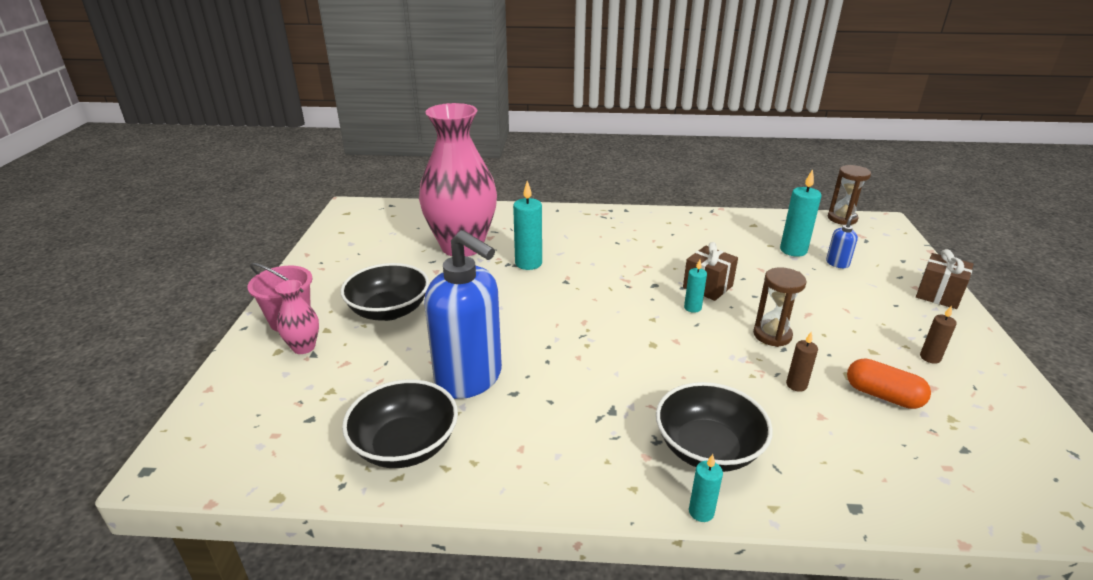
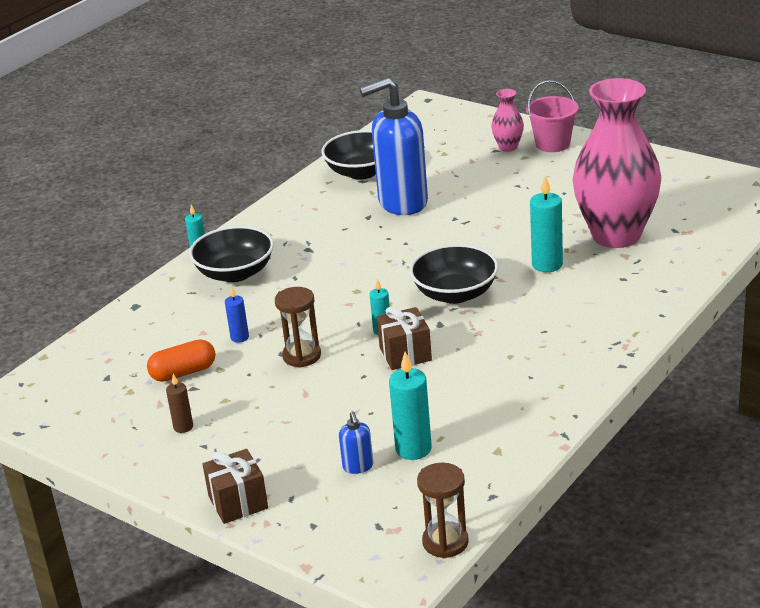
camera: 125 degrees right, 0 degrees up
(389, 310) = (528, 184): black bowl -> black bowl (455, 294)
(796, 385) = (239, 337): brown candle -> blue candle

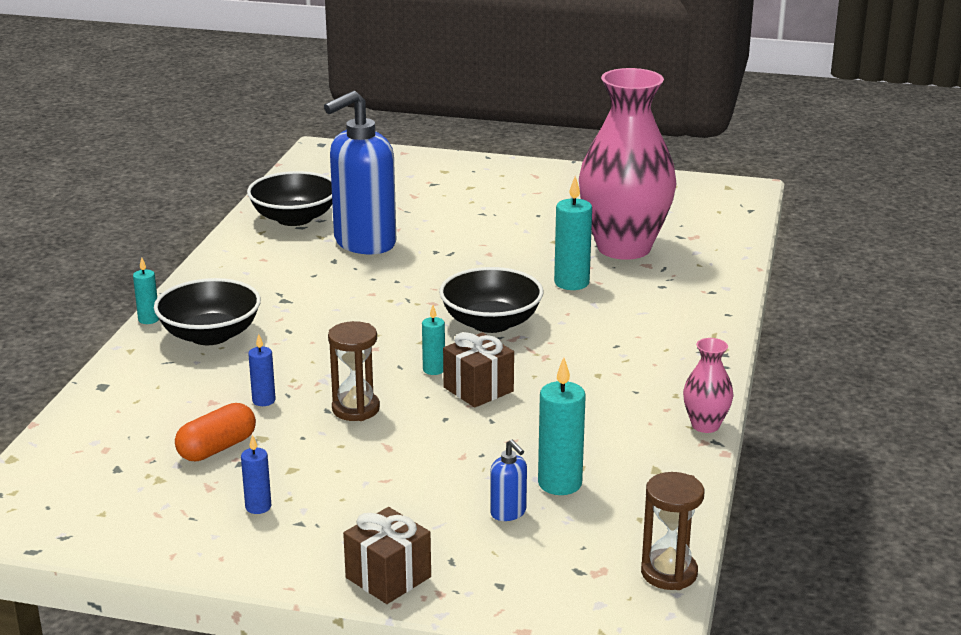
camera: 25 degrees left, 5 degrees down
(183, 427) = (258, 507): brown candle -> blue candle
(508, 147) = (445, 180): pink vase -> pink vase (705, 425)
(552, 144) = (492, 172): pink bucket -> none

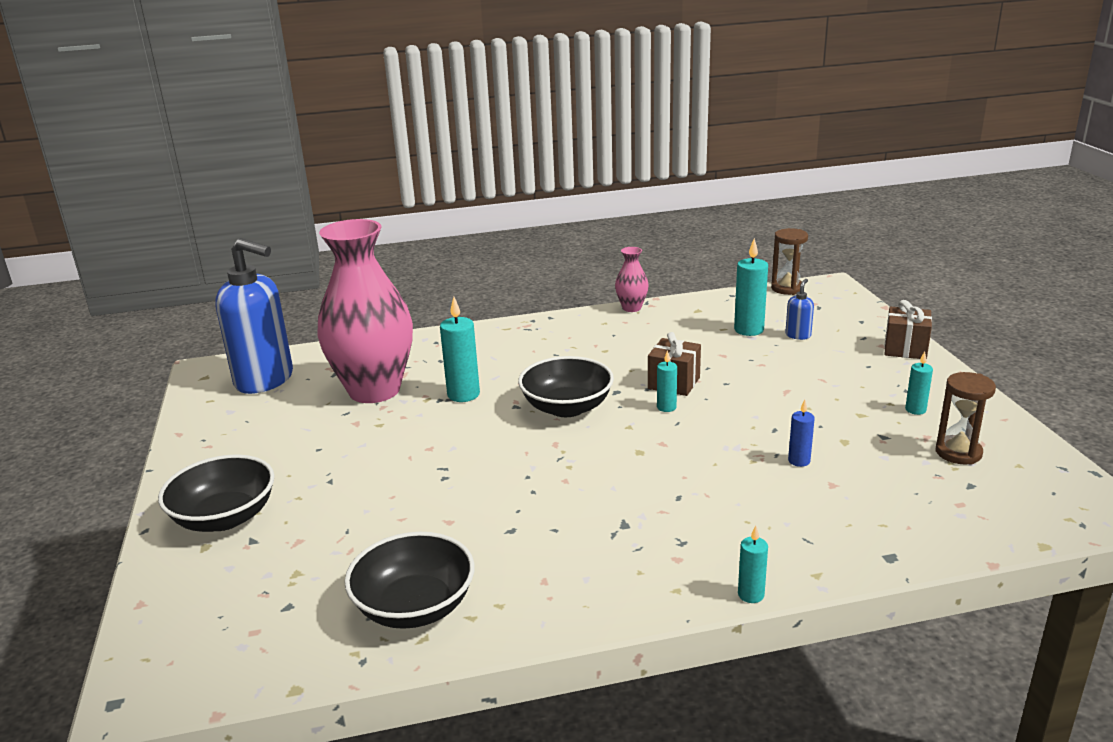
camera: 115 degrees left, 0 degrees up
(210, 335) = (735, 537): black bowl -> black bowl (225, 517)
(217, 448) = (883, 453): orange capsule -> none
(258, 507) = (915, 410): blue candle -> turquoise candle
(355, 409) = (758, 418): brown hourglass -> brown hourglass (958, 452)
(364, 243) = (454, 527): blue soap dispenser -> blue soap dispenser (265, 380)

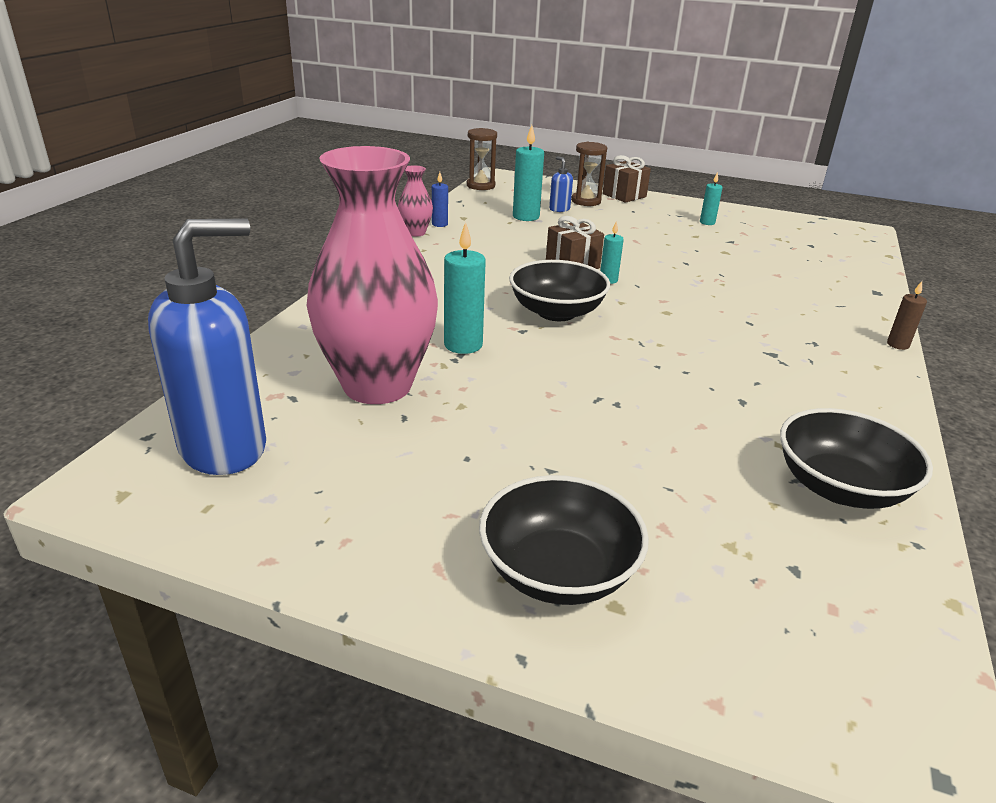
camera: 60 degrees left, 5 degrees up
(751, 595) = (898, 345): turquoise candle -> brown candle
(799, 461) = (737, 272): blue candle -> blue candle (439, 224)
(958, 452) = (771, 233): brown hourglass -> brown hourglass (586, 201)

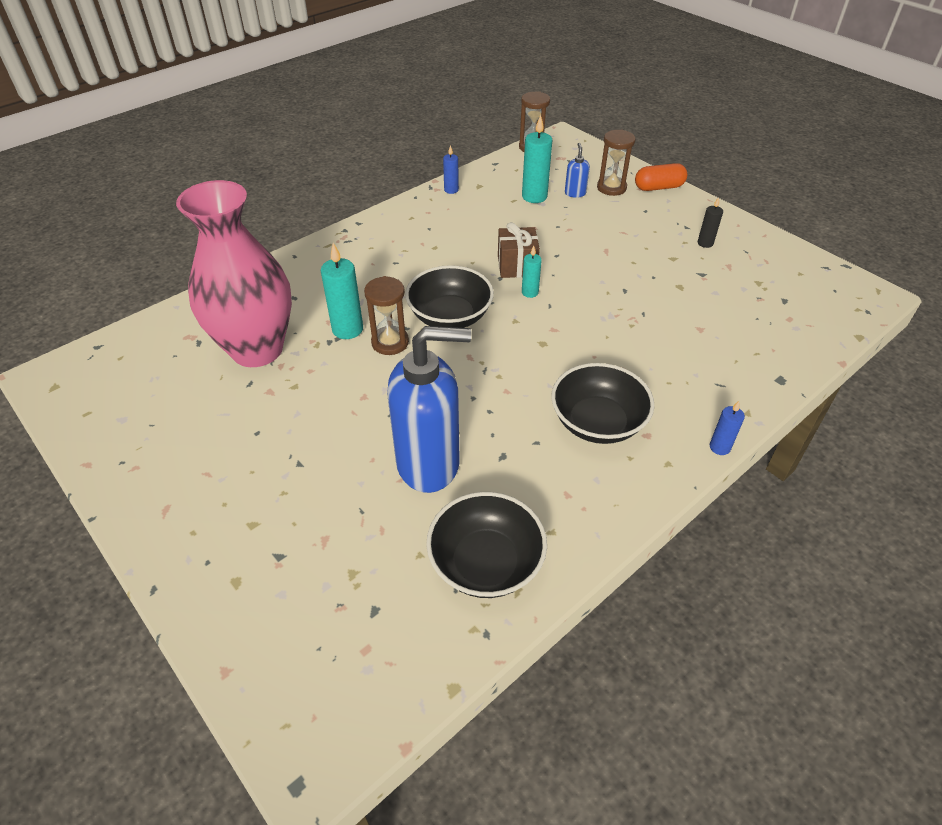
camera: 30 degrees right, 15 degrees up
(224, 448) = (129, 371): blue soap dispenser -> blue soap dispenser (429, 463)
(415, 233) = (422, 196): pink vase -> none
(522, 345) = (390, 342): none -> brown hourglass
(558, 571) = (227, 542): black bowl -> black bowl (597, 422)
(624, 195) = (658, 187): brown gift -> orange capsule
(707, 222) = (705, 243): turquoise candle -> black candle
(898, 345) = (719, 447): brown candle -> blue candle

